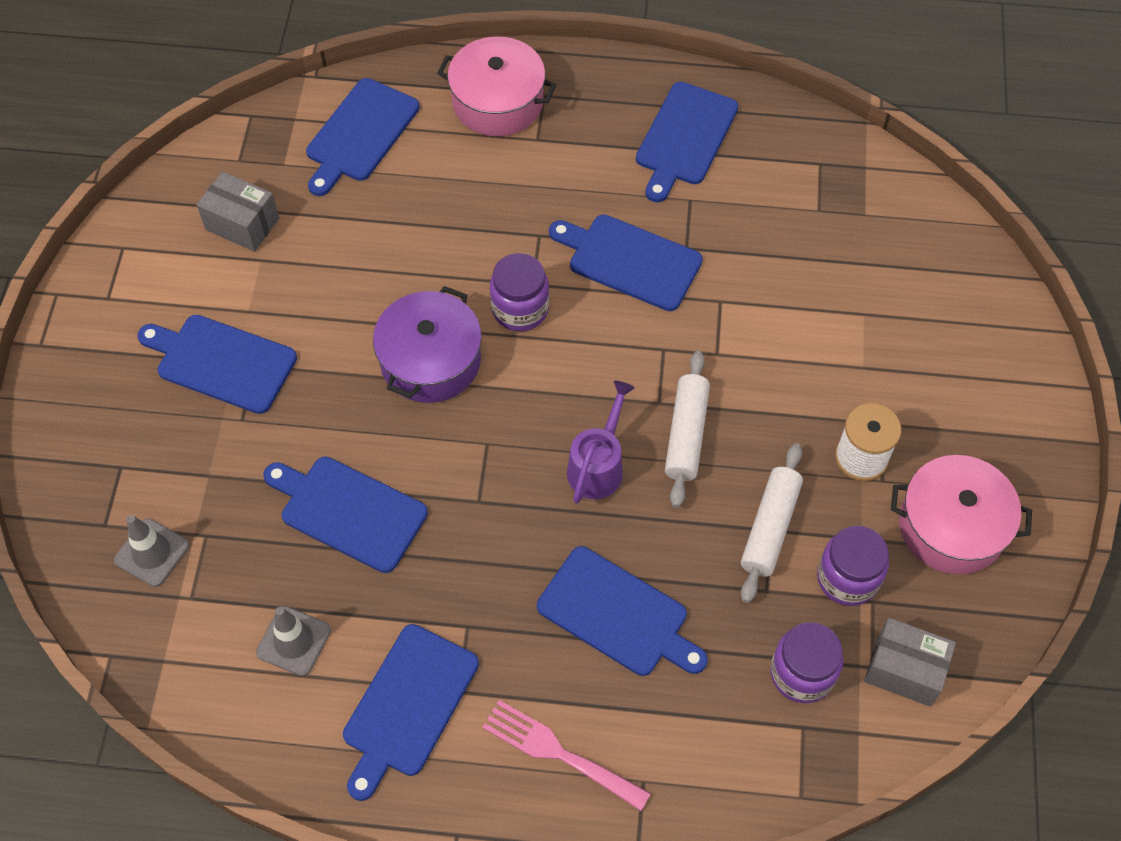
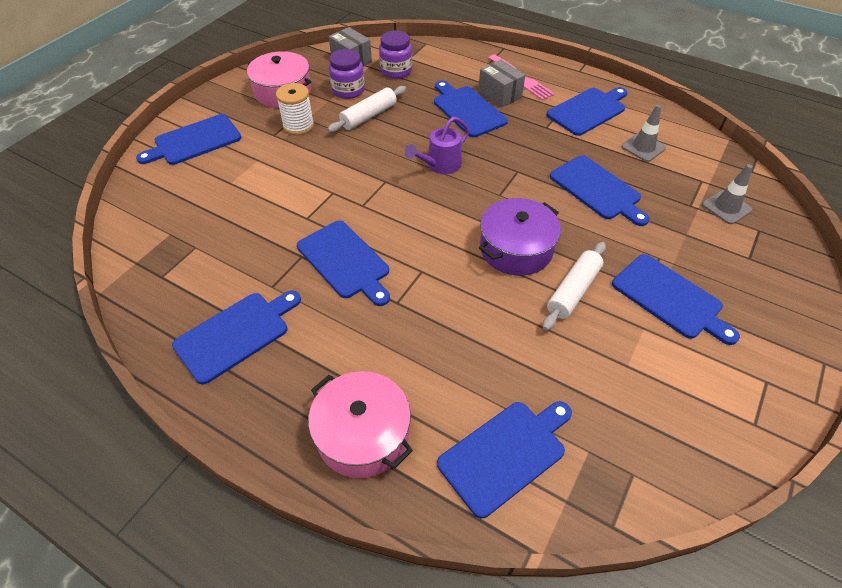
camera: 155 degrees left, 10 degrees down
(242, 224) = (638, 404): grey box -> grey box (499, 94)
(520, 309) = (439, 258): purple jar -> none
(686, 434) = (381, 162): white rolling pin -> white rolling pin (573, 291)
(982, 363) = (194, 141): none -> blue cutting board

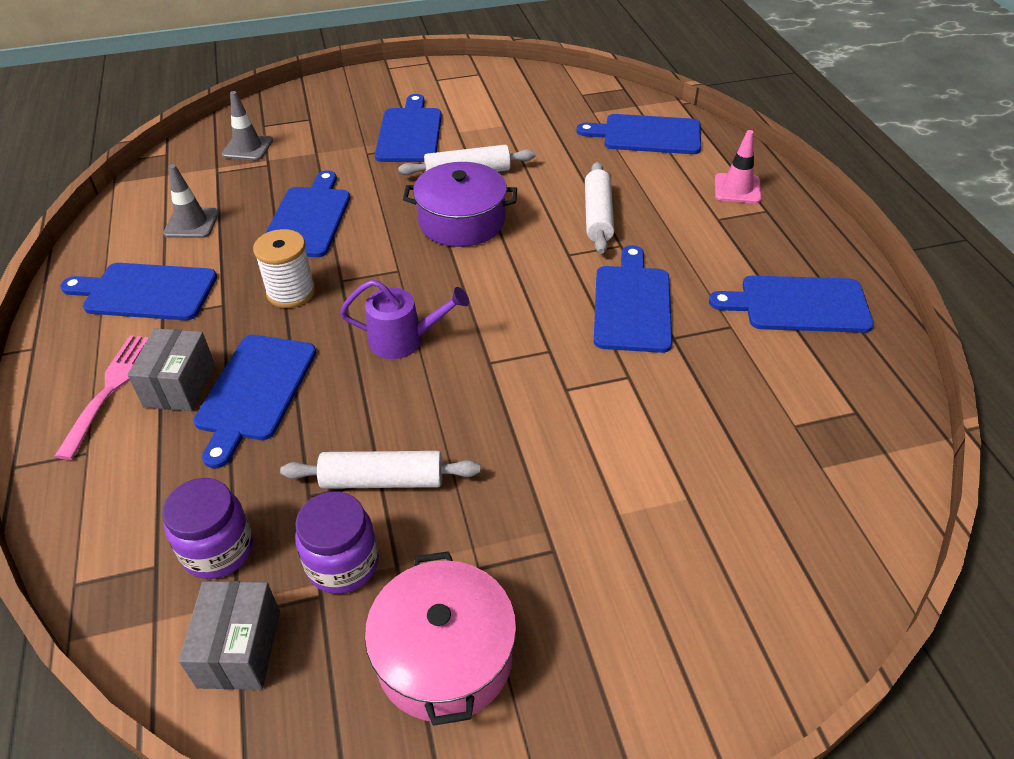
camera: 135 degrees left, 5 degrees down
(194, 141) = (693, 637): blue cutting board -> none
(298, 126) = (499, 540): white spool -> white spool (291, 292)
(362, 434) = (737, 189): pink pot -> pink traffic cone
(439, 317) = (597, 216): none -> white rolling pin

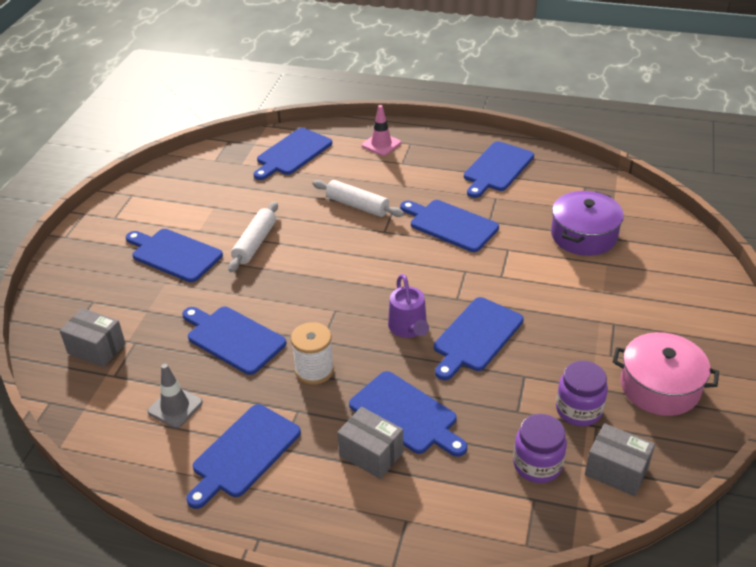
camera: 60 degrees left, 5 degrees down
(111, 388) = (346, 495): pink fork -> none
(247, 148) = (96, 348): grey traffic cone -> grey box
(382, 480) = (525, 375): white rolling pin -> none
(405, 340) = (409, 328): purple watering can -> purple watering can turned 135 degrees clockwise
(428, 406) = (476, 337): none -> blue cutting board
(462, 221) = (308, 264): purple pot -> purple pot (584, 235)

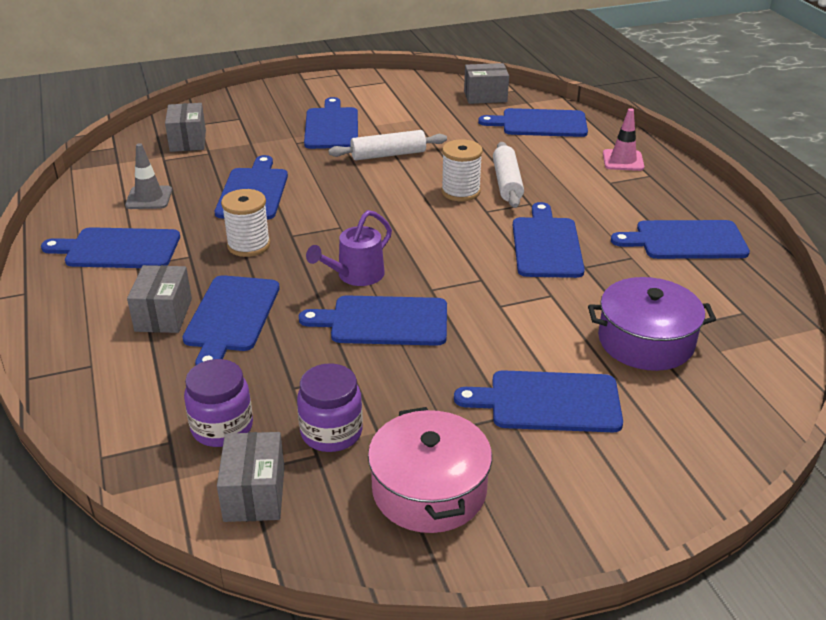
camera: 55 degrees right, 5 degrees down
(221, 158) = (485, 96): none -> grey box
(347, 231) = (460, 192): none -> white spool
(613, 301) = (548, 402): none -> blue cutting board

